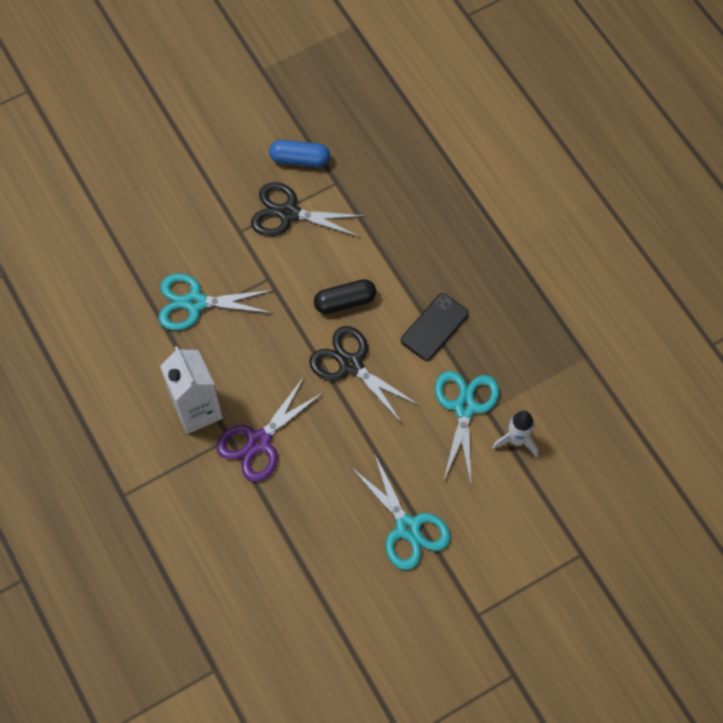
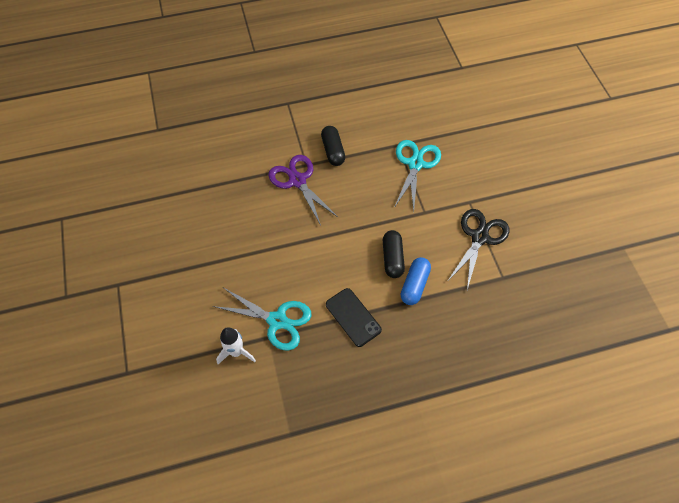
camera: 105 degrees right, 5 degrees down
(197, 410) = (333, 151): white carton -> black capsule
(300, 159) = (529, 255): blue capsule -> blue capsule (414, 285)
(351, 365) = (338, 250): black scissors -> none
(407, 527) = (199, 256): turquoise scissors -> none

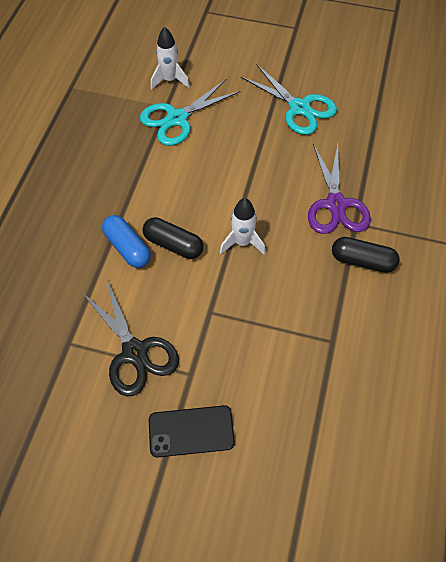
camera: 120 degrees right, 0 degrees up
(297, 181) = (336, 204): purple scissors -> purple scissors turned 90 degrees clockwise
(353, 317) = (135, 176): black phone -> black phone (191, 431)
(363, 219) = (242, 242): none -> white rocket
(415, 164) = (288, 344): turquoise scissors -> turquoise scissors (299, 108)

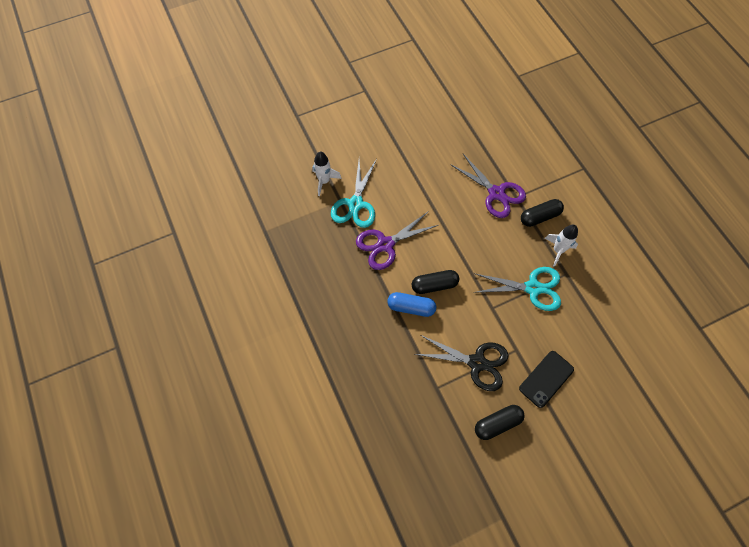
camera: 40 degrees left, 5 degrees up
(89, 431) = (497, 423): none -> black capsule
(166, 173) = (385, 244): none -> purple scissors
(242, 242) = (470, 254): white rocket -> white rocket (558, 250)
(299, 108) = (419, 145): turquoise scissors -> turquoise scissors (532, 288)

